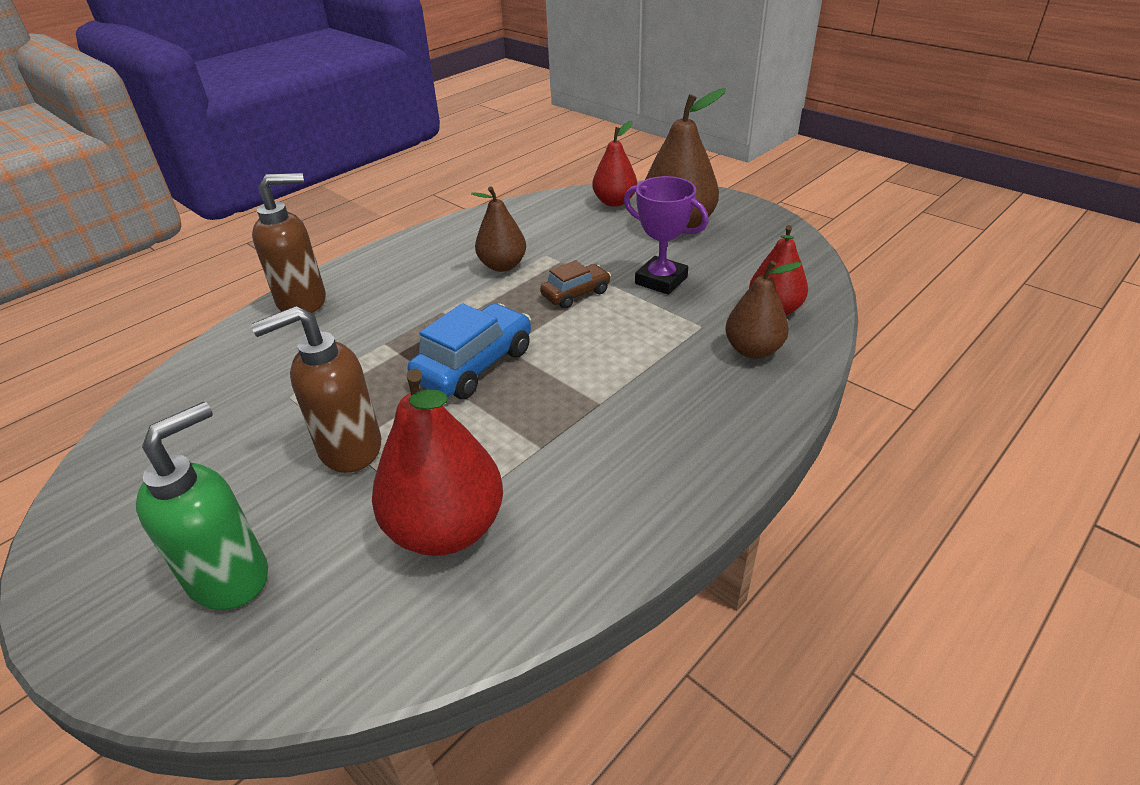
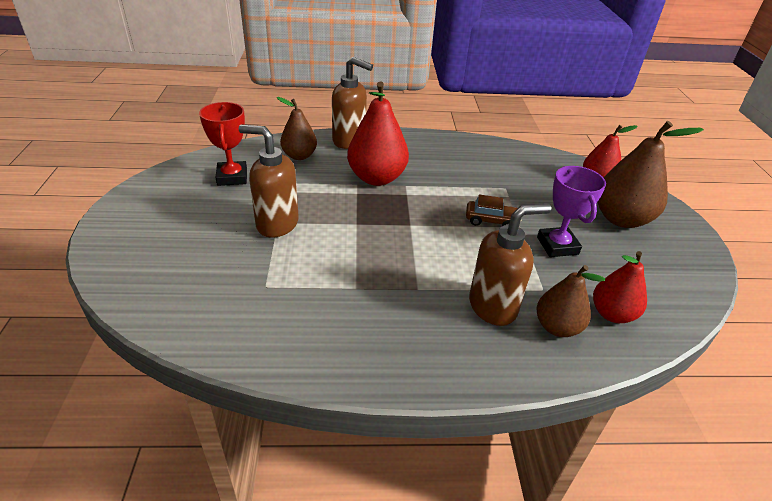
camera: 40 degrees right, 0 degrees up
(198, 436) = (232, 177): none -> red trophy
(230, 576) = (168, 245): green soap dispenser -> none
(446, 529) = (264, 292): red pear -> red pear (377, 178)
(474, 365) = (383, 223): blue car -> none
(502, 266) = (471, 180): brown pear -> brown pear (299, 156)
(684, 370) = (493, 306): none -> brown soap dispenser

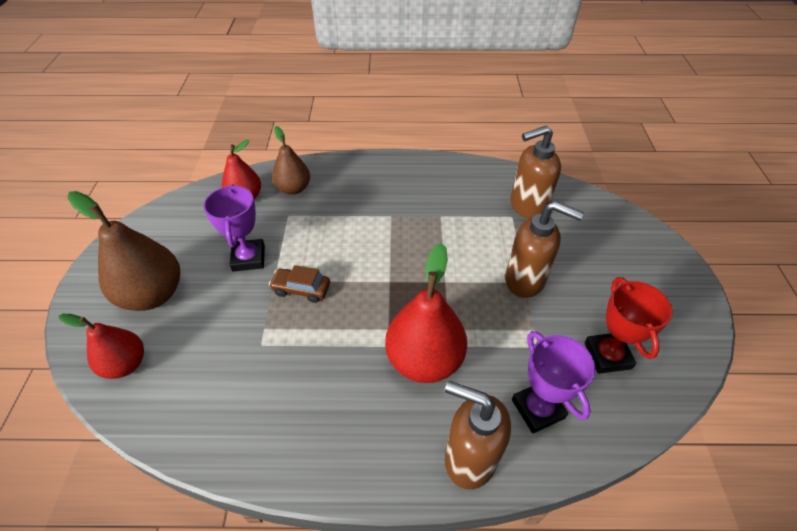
camera: 175 degrees left, 10 degrees up
(299, 156) = (537, 409): brown pear -> purple trophy
(493, 306) = (335, 202): brown soap dispenser -> brown soap dispenser (527, 206)

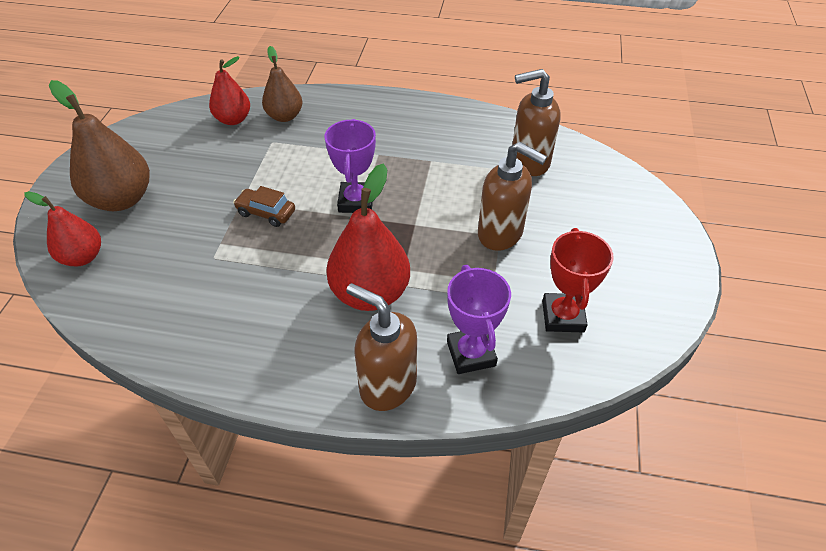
camera: 10 degrees right, 0 degrees up
(248, 258) = (222, 177): purple trophy -> purple trophy (356, 201)

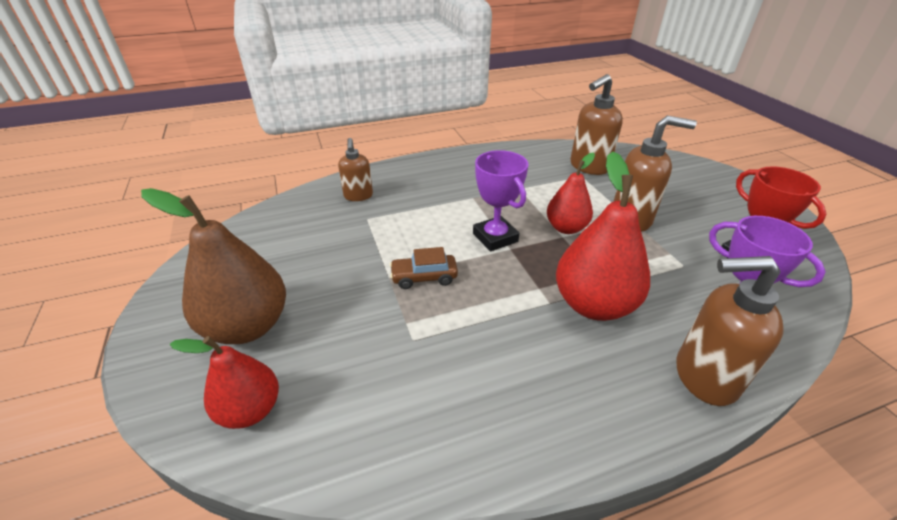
camera: 30 degrees left, 10 degrees down
(233, 119) = (309, 213): red pear -> red pear (566, 228)
(285, 116) = (358, 196): brown pear -> brown soap dispenser

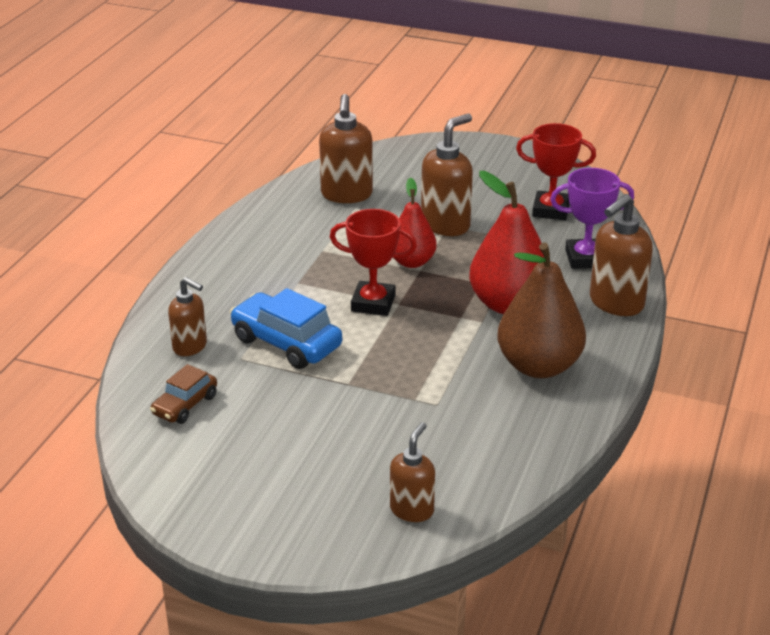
camera: 50 degrees left, 5 degrees down
(248, 326) = (311, 484): brown pear -> brown pear (539, 366)
(250, 410) = (412, 510): red pear -> brown soap dispenser
(404, 227) = (286, 343): none -> blue car
(424, 277) = (373, 365): brown car -> brown car (185, 405)
(495, 237) = (373, 303): purple trophy -> red trophy

